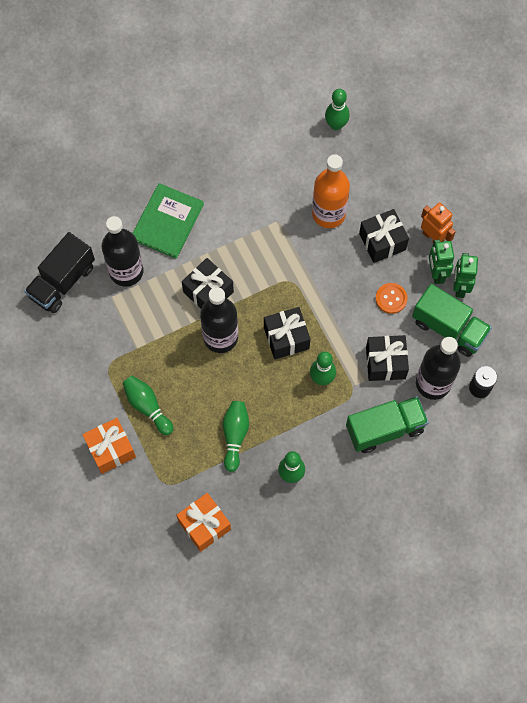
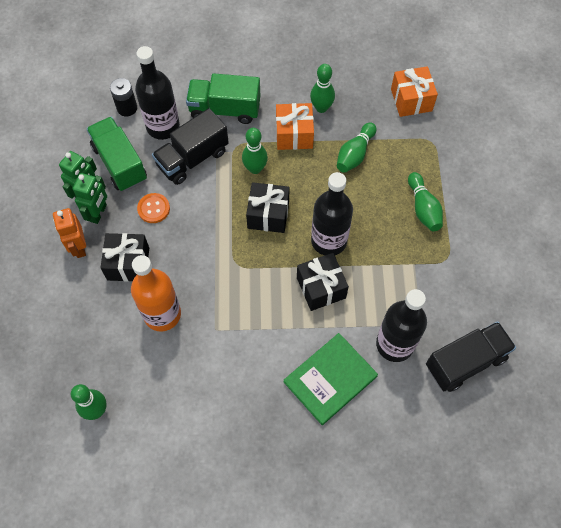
camera: 155 degrees left, 5 degrees down
(111, 449) = (470, 186): orange gift -> orange gift (294, 134)
(385, 363) = (192, 158): black gift -> black truck

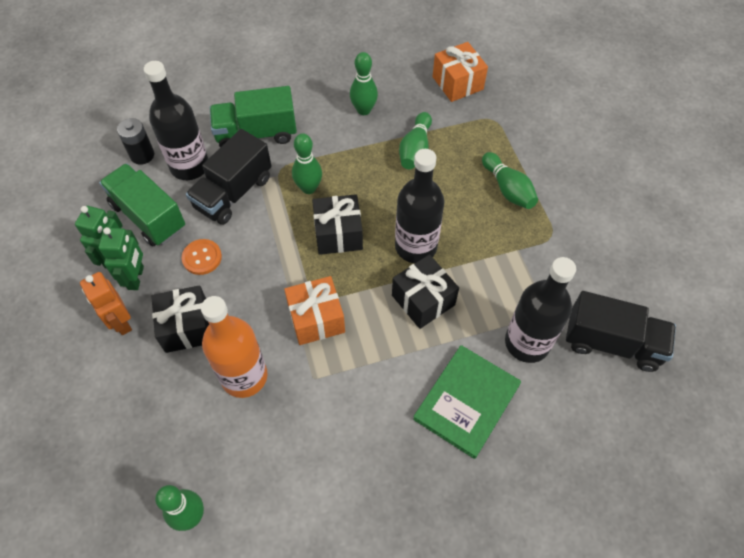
camera: 15 degrees left, 5 degrees down
(294, 134) = (342, 143): orange gift -> orange gift (316, 319)
(465, 362) = (612, 343): black truck -> black truck turned 60 degrees clockwise

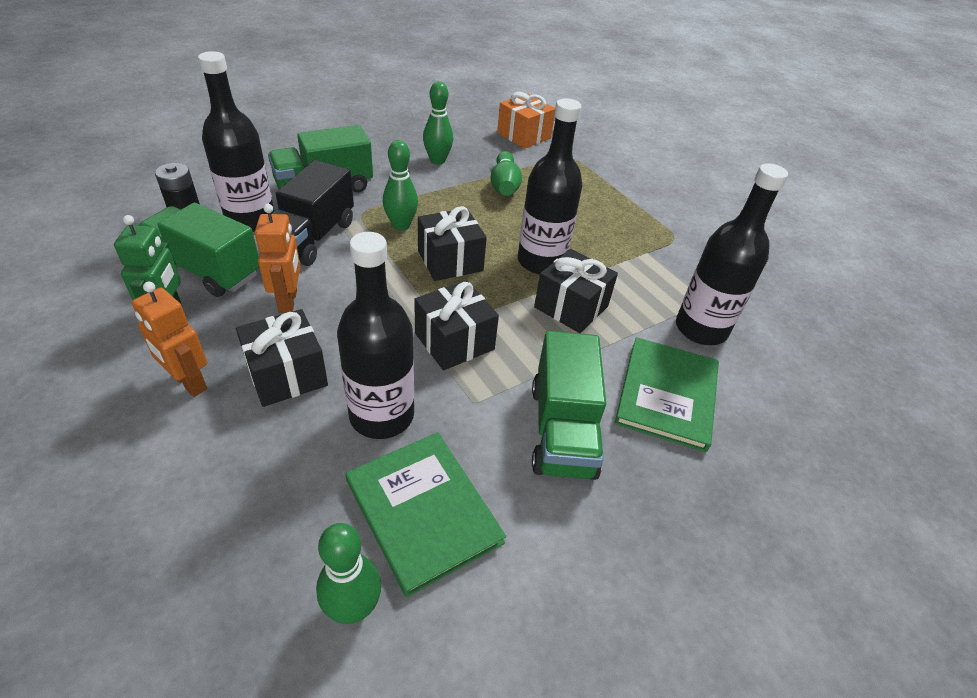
camera: 20 degrees left, 15 degrees down
(136, 278) = (202, 332): green robot -> none
(202, 258) = (288, 301): orange button -> orange robot
(244, 376) = (382, 415): orange bottle -> black bottle
(251, 459) = (423, 511): none -> green book
(316, 319) = (454, 341): orange gift -> black gift
(371, 416) = (562, 430): none -> green truck
(508, 189) = (612, 206): green bowling pin -> none
(612, 343) = (784, 316): black truck -> none

